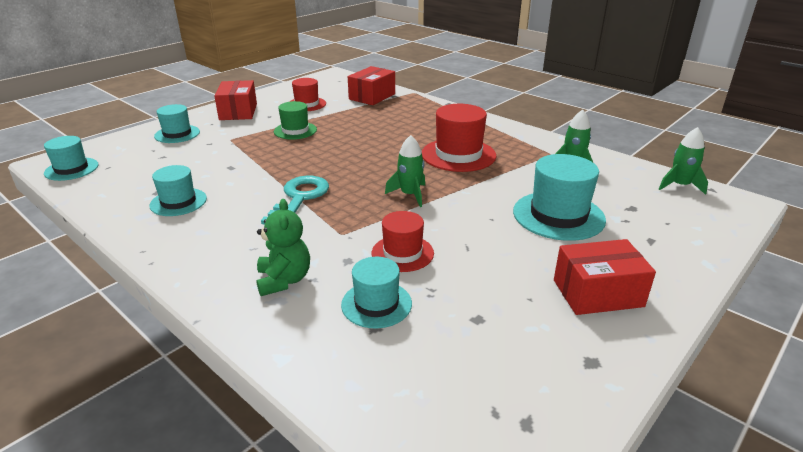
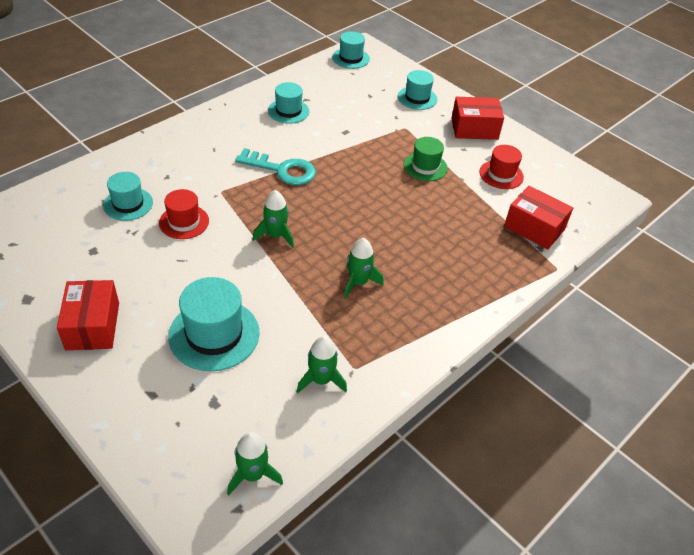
camera: 90 degrees right, 15 degrees up
(284, 280) = (170, 163): green teddy bear -> none
(458, 155) = (358, 282): red hat -> green rocket

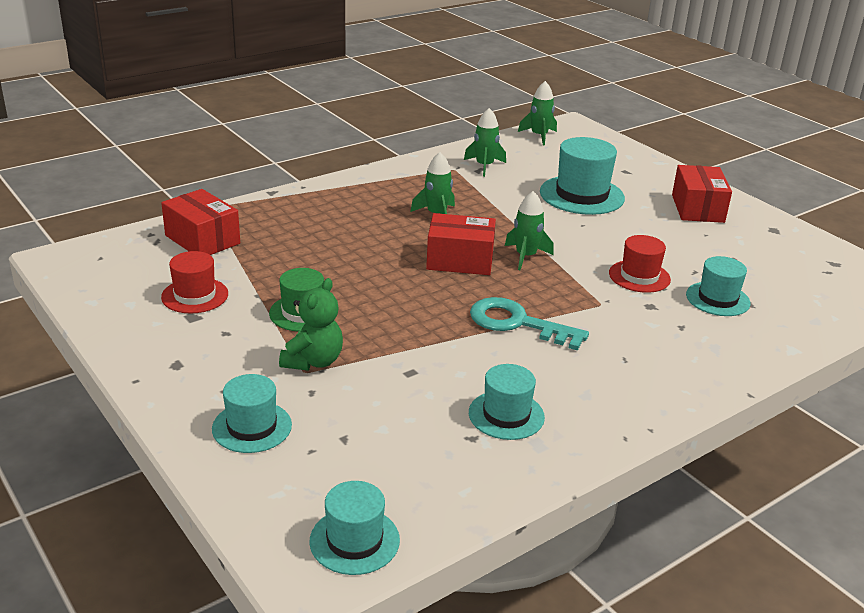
camera: 170 degrees left, 15 degrees down
(403, 134) = (313, 361): none -> green teddy bear
(474, 129) = (183, 362): red box -> red box (460, 260)

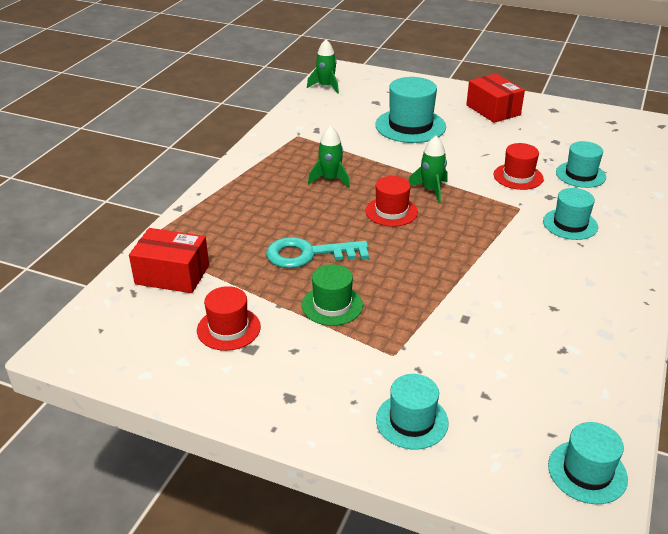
camera: 30 degrees left, 5 degrees up
(313, 361) = (389, 343): green teddy bear -> none
(460, 260) = (391, 211): red box -> red hat
(484, 166) = (316, 125): green rocket -> none
(506, 415) = (562, 321): turquoise hat -> turquoise hat (570, 224)
(518, 323) = (487, 246): turquoise key -> turquoise key (309, 254)

